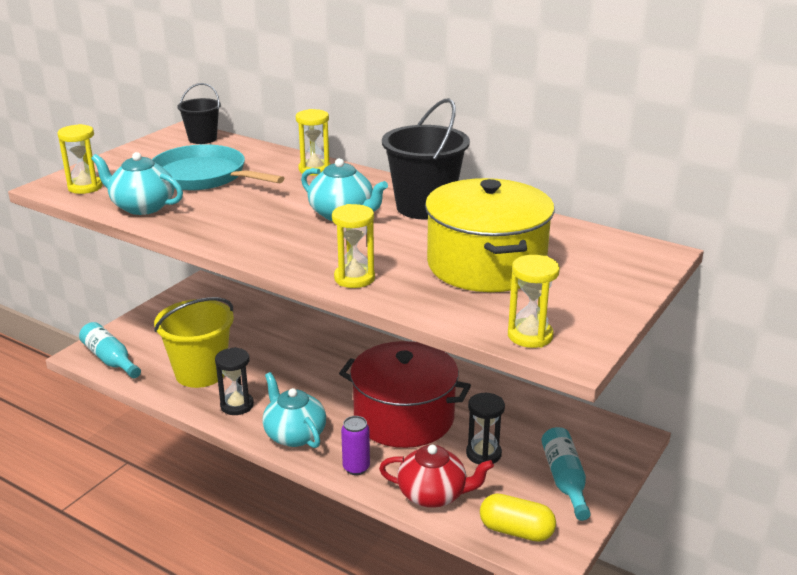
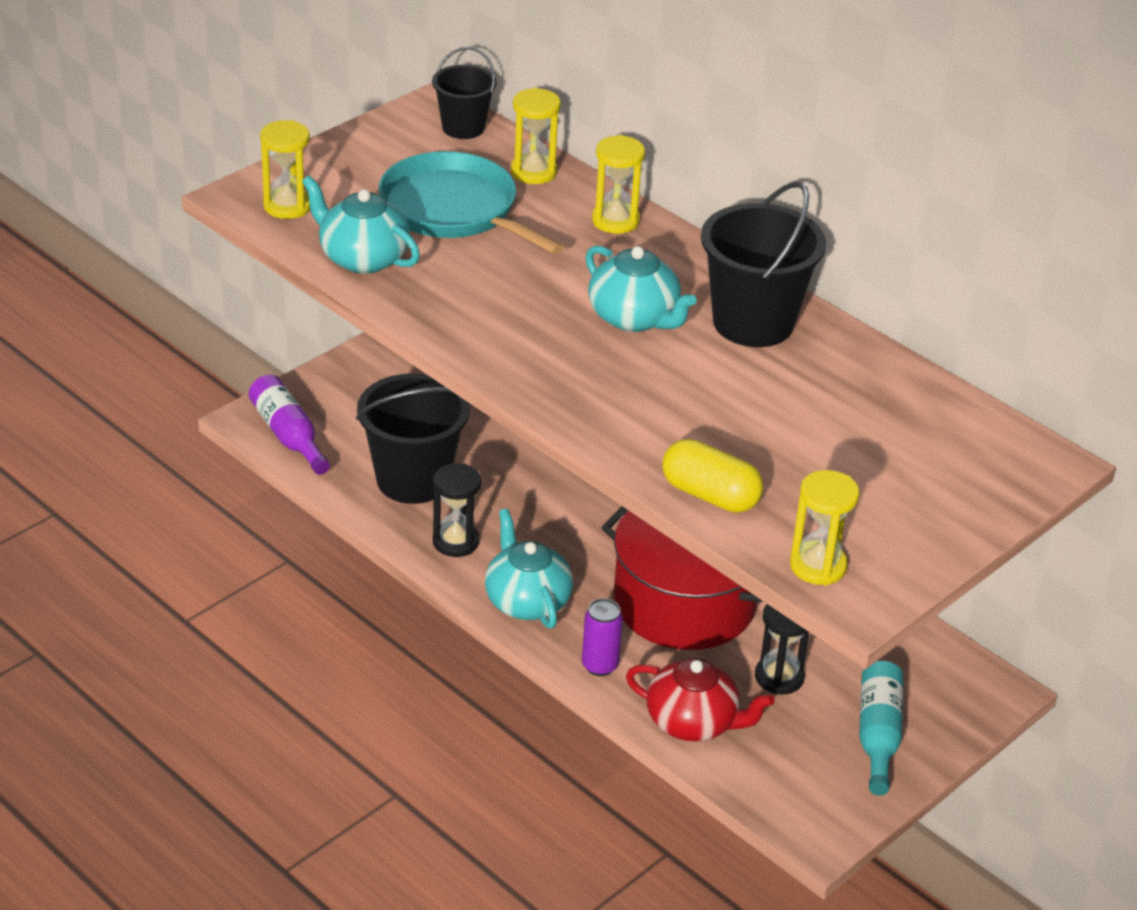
camera: 10 degrees right, 10 degrees up
(110, 359) = (288, 435): turquoise bottle -> purple bottle
(200, 373) = (413, 480): yellow bucket -> black bucket
(354, 278) = (622, 436): yellow hourglass -> yellow hourglass (533, 172)
(486, 265) = (803, 442): yellow pot -> none
(516, 531) = (787, 792): yellow capsule -> yellow capsule (710, 495)

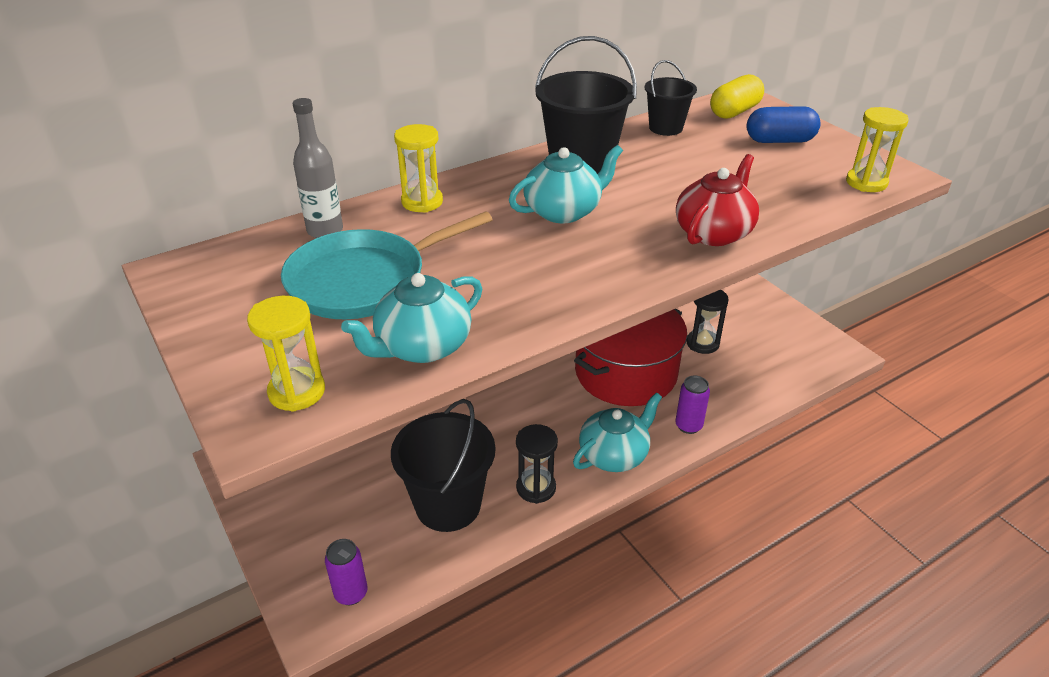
camera: 75 degrees left, 0 degrees up
(288, 435) = (351, 593): purple bottle -> purple can
(463, 127) = (223, 259): black bucket -> black bucket (665, 128)
(526, 601) = (614, 455): turquoise teapot -> turquoise teapot turned 150 degrees clockwise
(533, 172) = (325, 231): yellow hourglass -> grey bottle
(693, 722) = (746, 389): red teapot -> red teapot (714, 233)
(710, 495) = (794, 211): yellow capsule -> yellow capsule (734, 112)
(878, 735) = (754, 314): turquoise bottle -> none
(913, 492) = (779, 141): none -> blue capsule

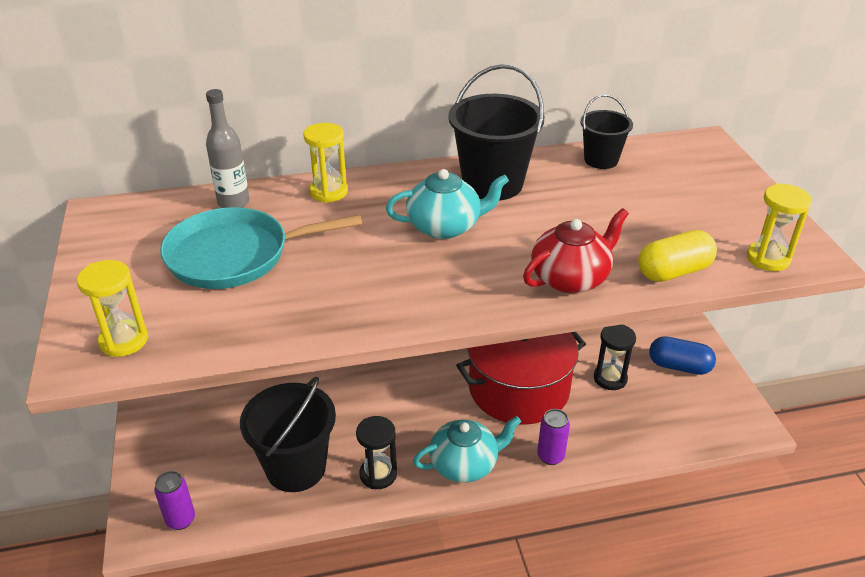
camera: 20 degrees right, 0 degrees up
(422, 346) = (242, 326): turquoise teapot -> none
(734, 112) = (684, 155): yellow capsule -> yellow capsule (673, 271)
(779, 141) = (708, 195): blue capsule -> blue capsule (679, 366)

